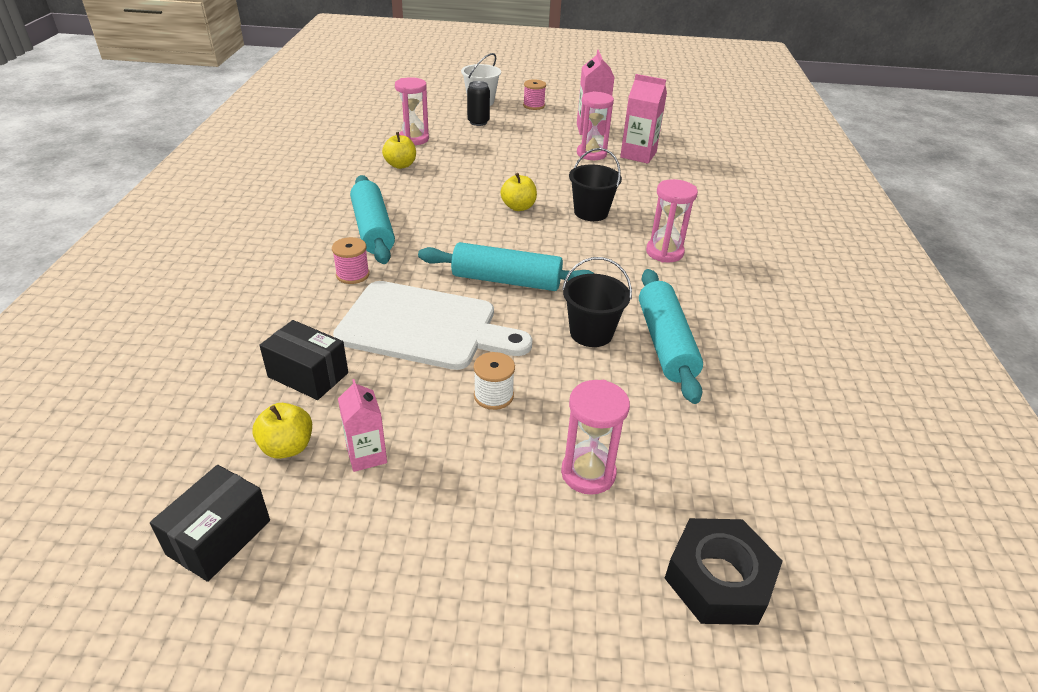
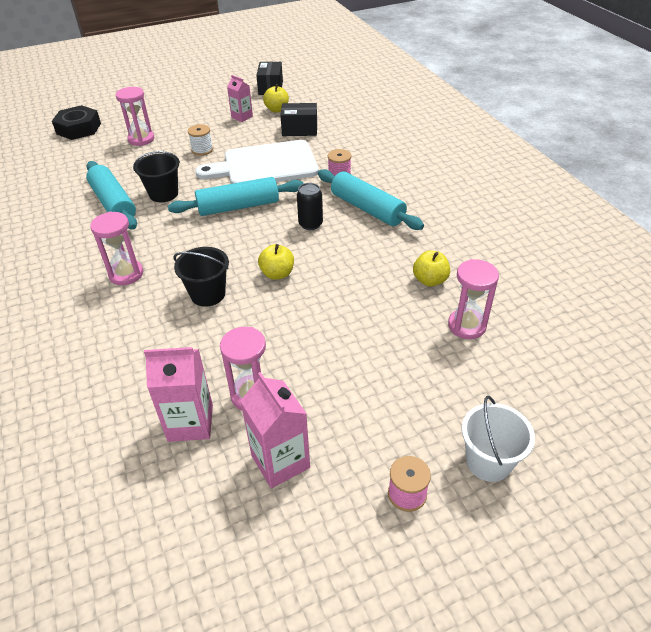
camera: 155 degrees right, 5 degrees up
(478, 122) = (437, 399): black can -> black can (310, 224)

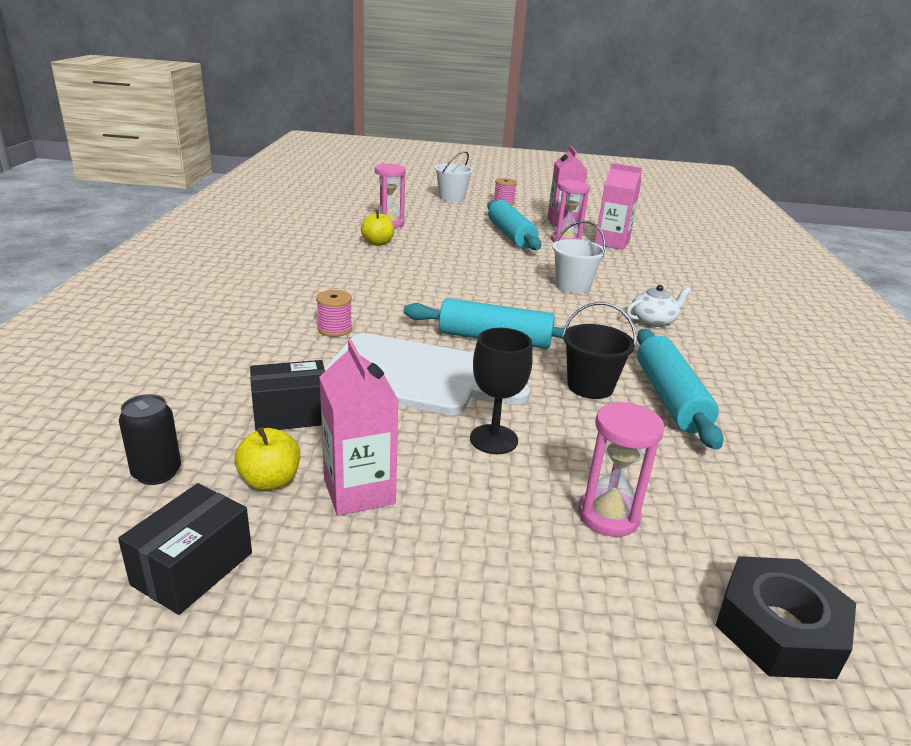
camera: 155 degrees left, 15 degrees down
(126, 274) = (653, 321): pink hourglass -> white teapot
(202, 150) = (493, 439): white spool -> black goblet
(208, 294) = (573, 286): black bucket -> white bucket
(242, 117) = (359, 491): pink carton -> pink carton, size x1.55
(277, 274) = (499, 279): yellow apple -> none
(299, 130) = (291, 414): black box -> black box turned 45 degrees counterclockwise
(310, 224) = (429, 299): black can -> black can (157, 473)
(367, 209) = (353, 292): turquoise rolling pin -> turquoise rolling pin (511, 235)

